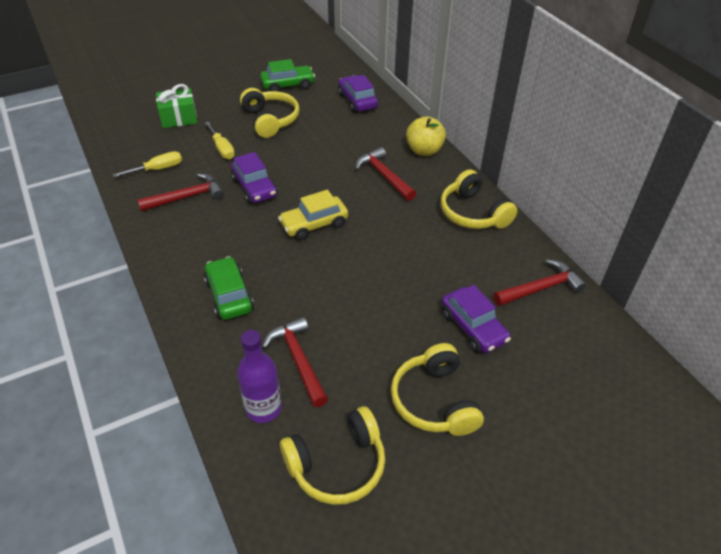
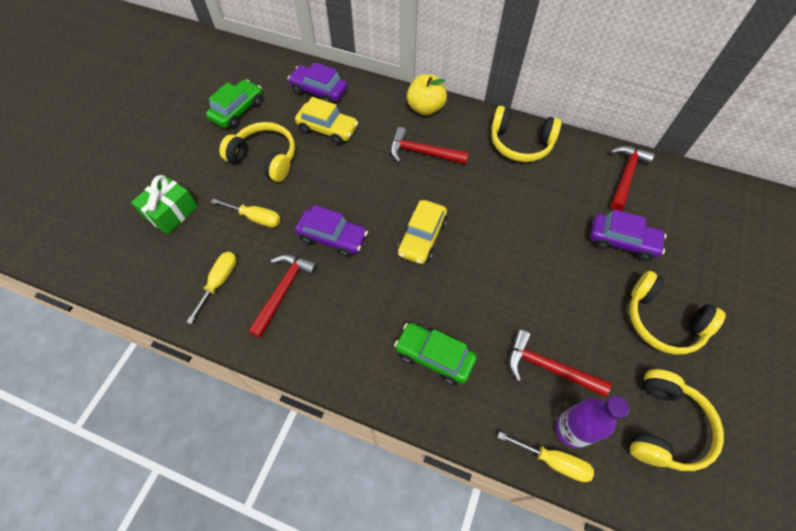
camera: 40 degrees left, 15 degrees up
(225, 414) = (553, 461): none -> yellow screwdriver
(333, 126) = (327, 129): none -> yellow car

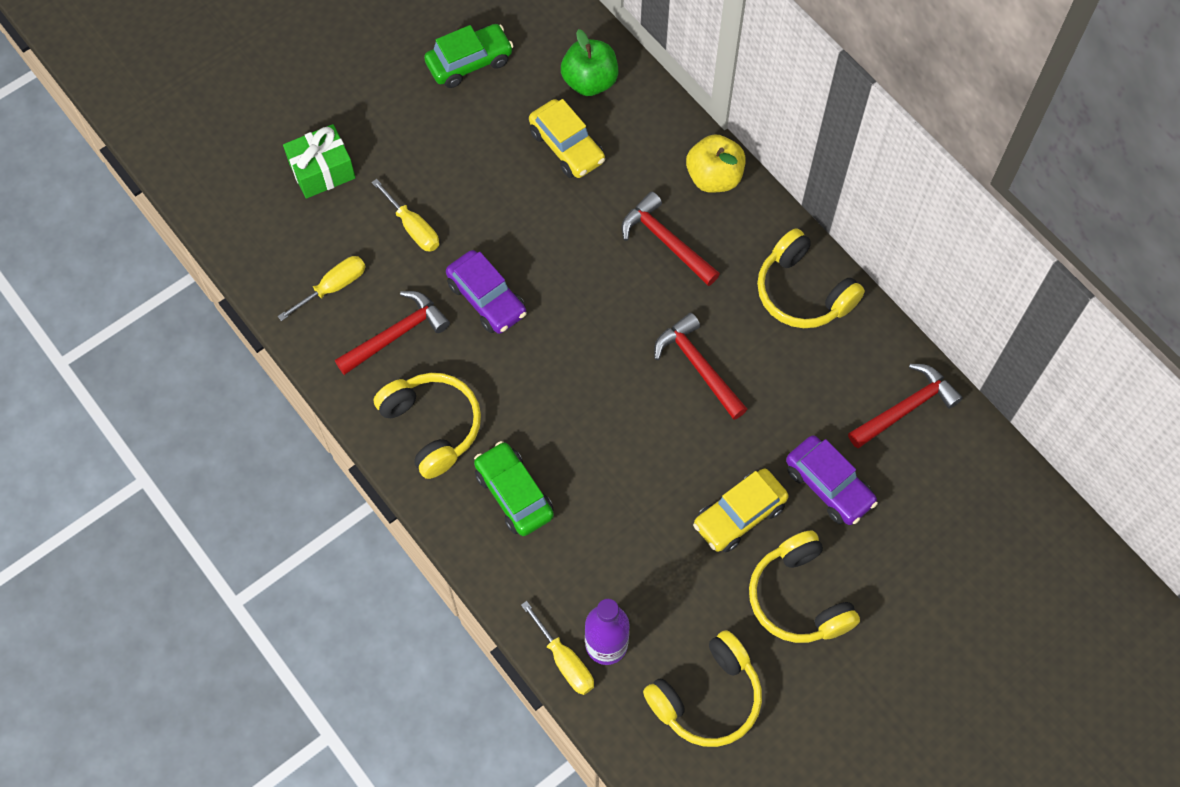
camera: 30 degrees right, 5 degrees up
(265, 158) = (466, 151): yellow headphones -> yellow headphones (432, 426)
(319, 91) = (590, 81): purple car -> green apple
(422, 238) = (590, 353): yellow car -> yellow car (739, 515)
(548, 367) = (628, 573): red hammer -> red hammer (698, 366)

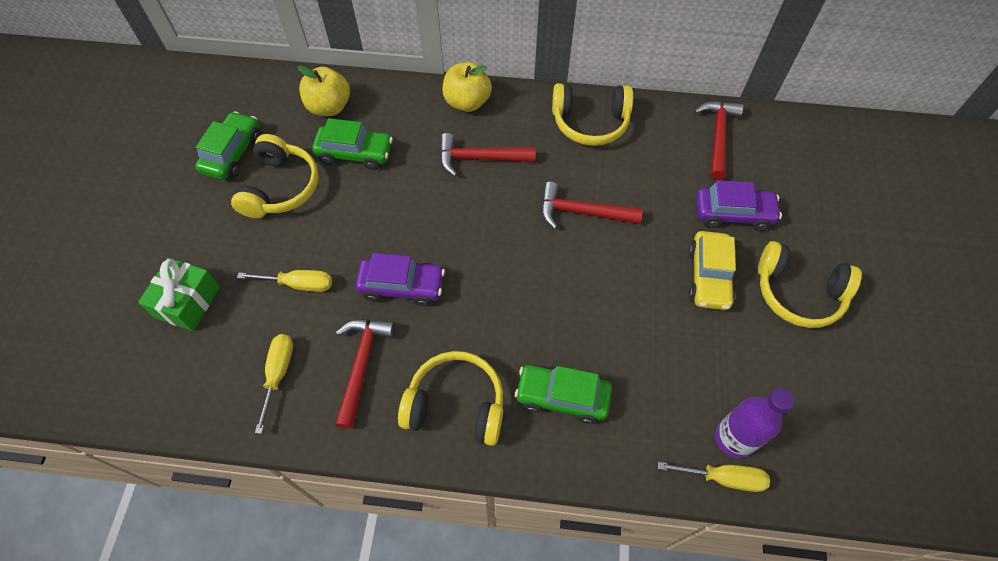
camera: 45 degrees left, 5 degrees down
(567, 146) = (355, 153): yellow car -> green car
(590, 81) = (329, 107): green apple -> yellow apple
(707, 697) = (828, 408): yellow headphones -> yellow headphones (280, 187)

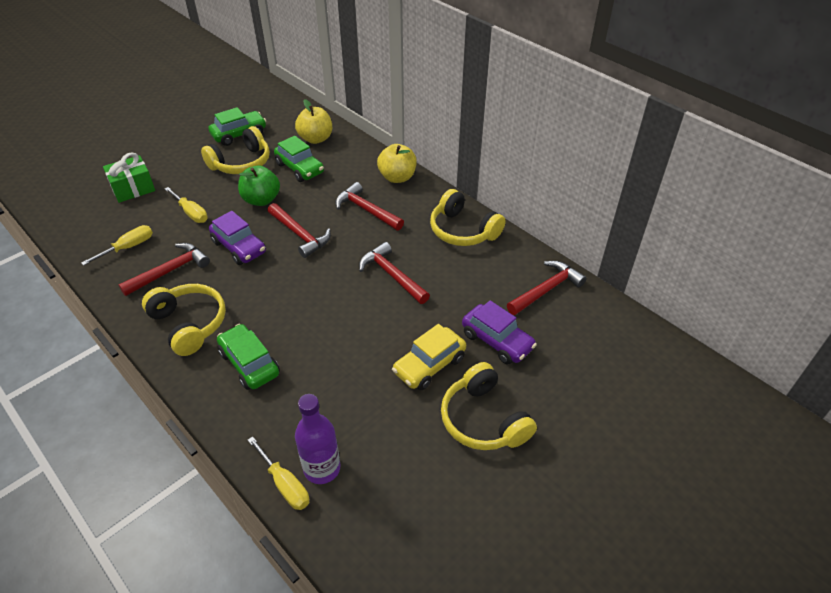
camera: 40 degrees right, 15 degrees down
(358, 217) = (261, 200): none -> green apple
(447, 229) = (300, 235): none -> red hammer

